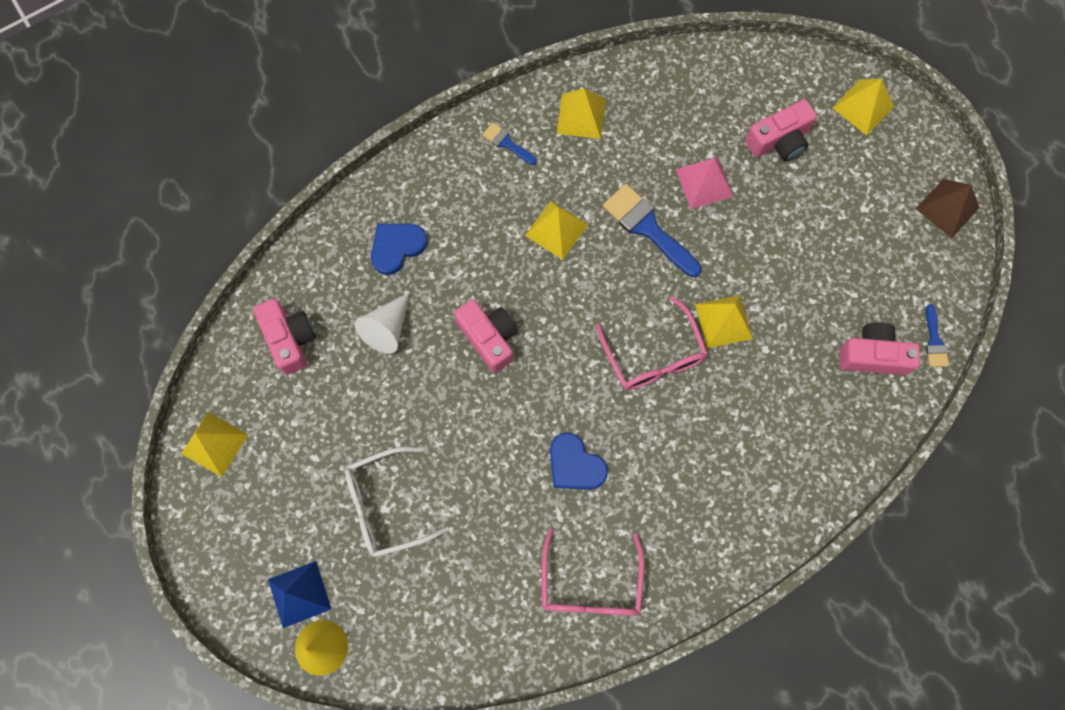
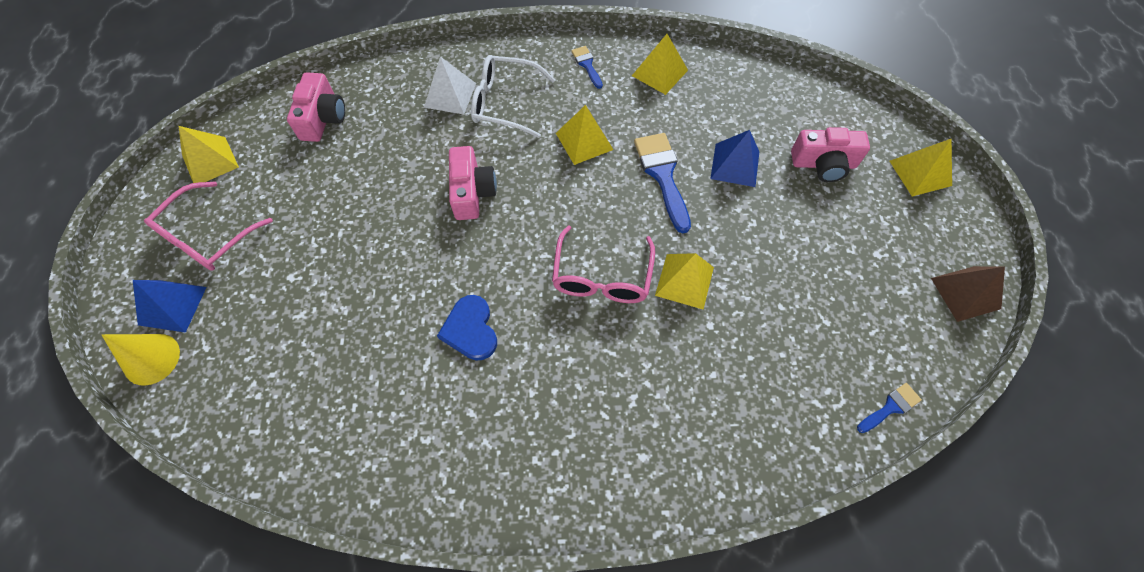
camera: 30 degrees right, 10 degrees down
(386, 505) = (293, 275): white glasses -> white glasses (504, 103)
(387, 328) = (399, 146): white cone -> none
(396, 247) = (450, 95): blue heart -> white pyramid
(590, 585) = (408, 444): pink glasses -> pink glasses (207, 237)
(704, 182) = (735, 165): pink pyramid -> blue pyramid
(872, 355) = (816, 386): pink camera -> none
(934, 341) = (890, 407): blue brush -> blue brush turned 150 degrees counterclockwise

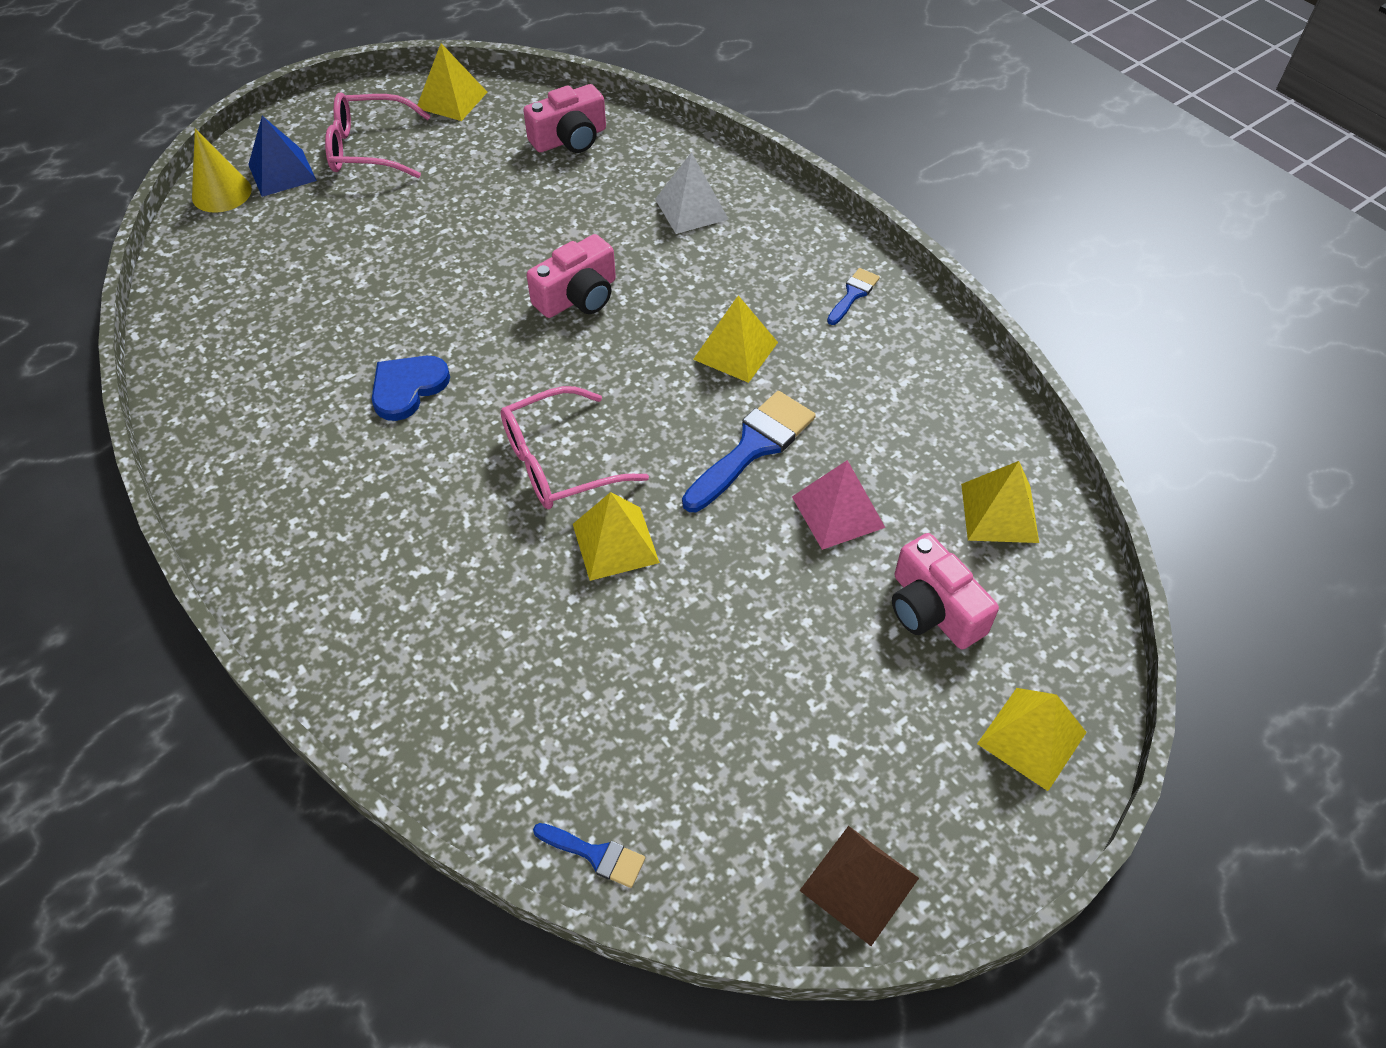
camera: 55 degrees right, 10 degrees down
(504, 103) = (724, 256): white glasses -> none
(659, 73) = (913, 366): yellow pyramid -> yellow pyramid (999, 512)
(735, 165) = (838, 511): blue pyramid -> pink pyramid

